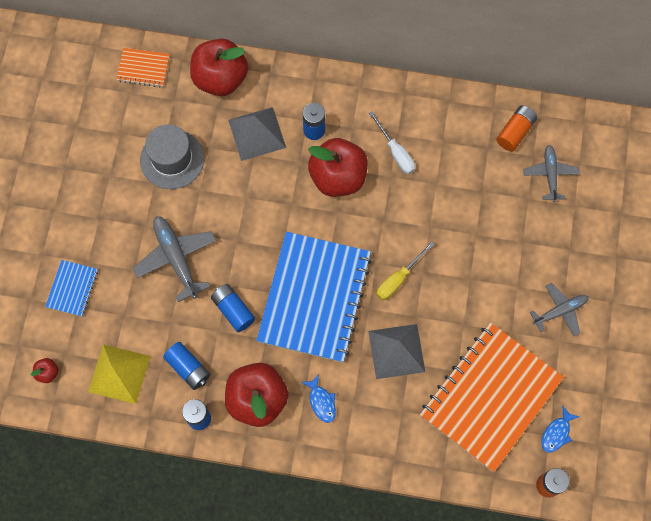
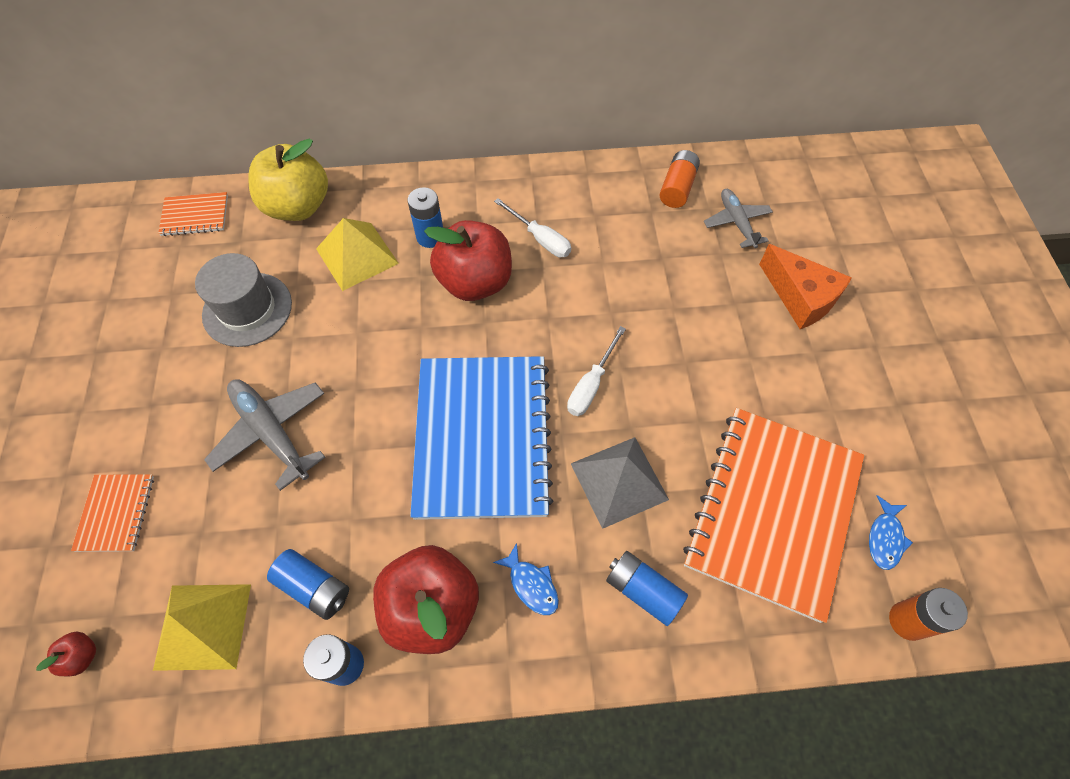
camera: 15 degrees left, 10 degrees down
(72, 288) = (116, 513): blue notebook -> orange notebook
(220, 79) = (298, 207): red apple -> yellow apple
(233, 310) = (368, 483): blue battery -> blue battery (643, 590)
(256, 133) = (357, 256): grey pyramid -> yellow pyramid
(398, 278) = (591, 384): yellow screwdriver -> white screwdriver
(560, 311) = (817, 374): grey plane -> none
(573, 249) = (800, 297): none -> orange cheese

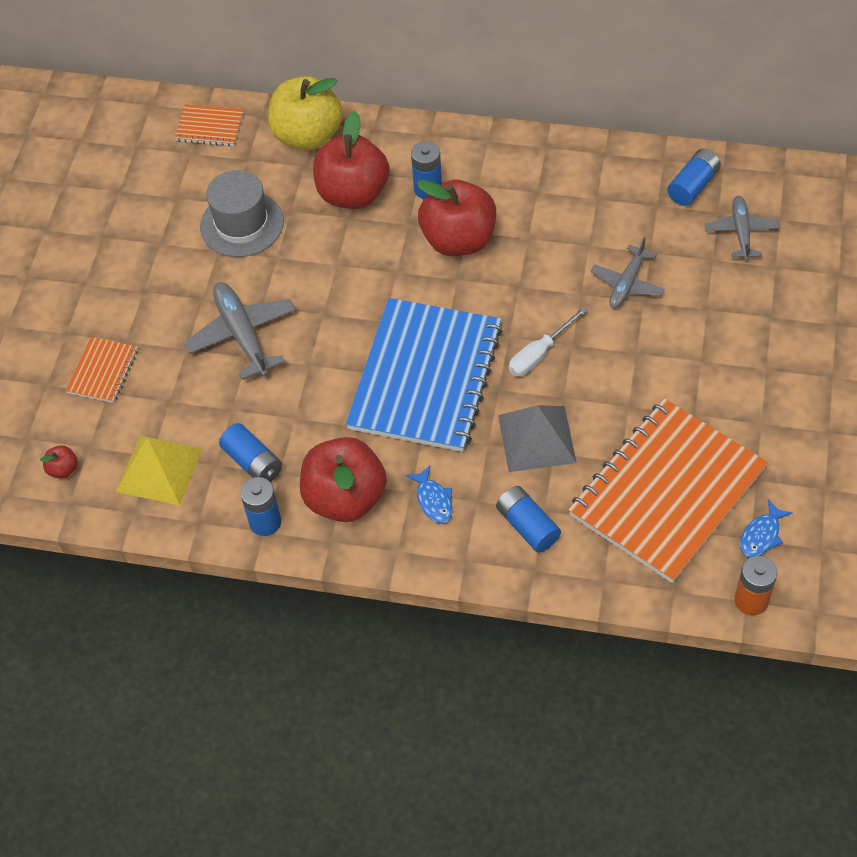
camera: 20 degrees right, 5 degrees down
(357, 256) = (353, 194): yellow pyramid -> red apple
(540, 239) = (535, 211): white screwdriver -> none
(651, 293) = (627, 284): none -> grey plane
(677, 188) = (693, 186): orange battery -> blue battery
(800, 297) = (775, 316): orange cheese -> none

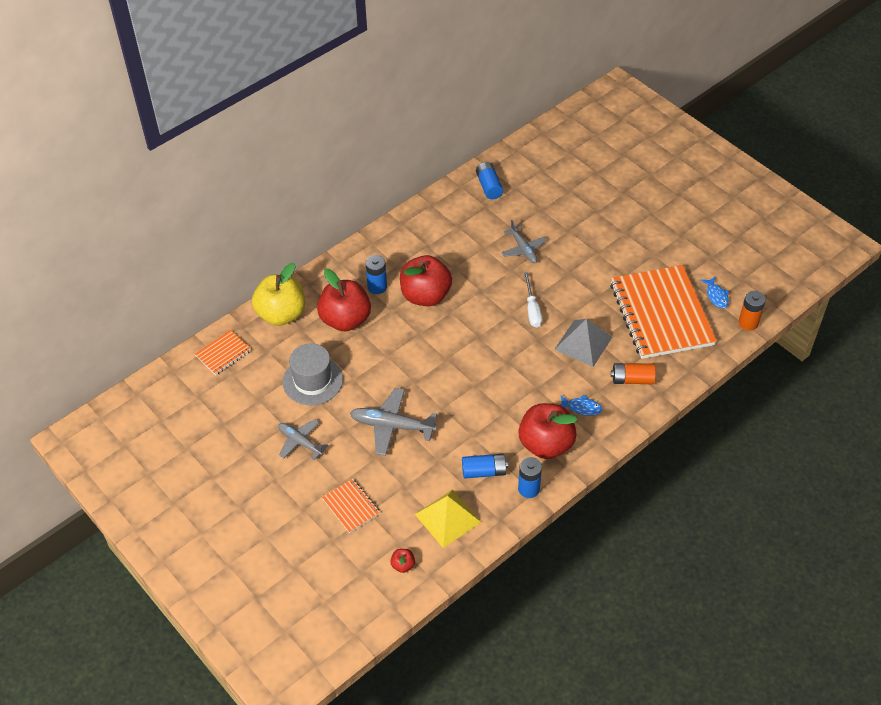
camera: 55 degrees left, 5 degrees down
(425, 377) = (501, 364): blue notebook -> none
(527, 526) = (632, 379): blue battery -> orange battery
(741, 232) = (536, 188): grey plane -> grey plane (300, 442)

